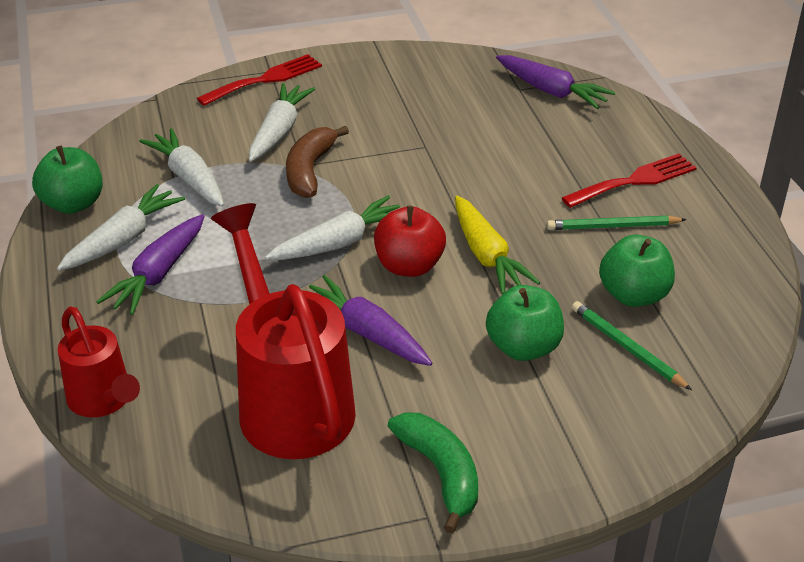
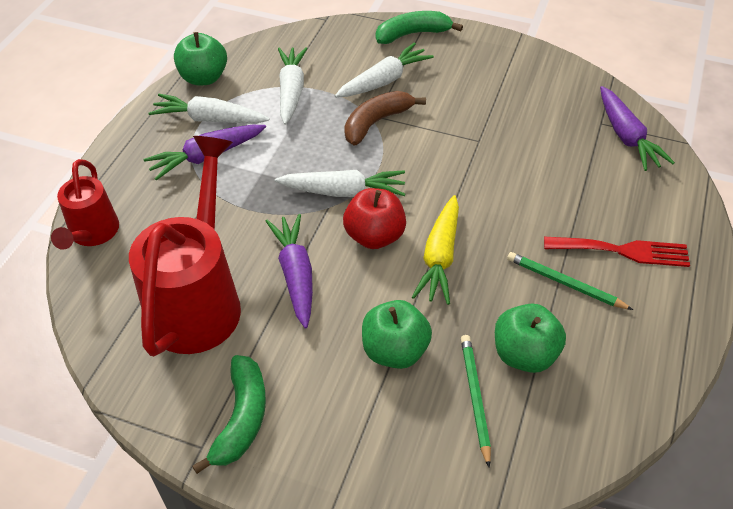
camera: 35 degrees right, 10 degrees up
(123, 239) = (209, 119): white carrot -> white carrot turned 150 degrees counterclockwise
(265, 79) = (412, 34): red fork -> green banana

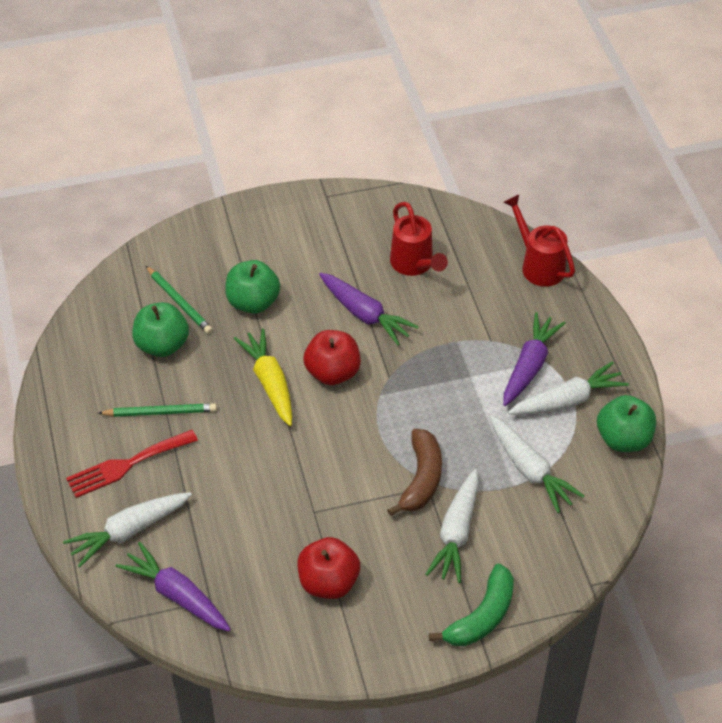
camera: 145 degrees right, 0 degrees up
(198, 300) = (414, 265): red watering can -> red watering can, size x0.56
(241, 418) = (317, 219): green banana -> none
(343, 191) = (389, 396): white carrot -> white carrot (129, 531)
(503, 94) = (328, 582): none -> red apple

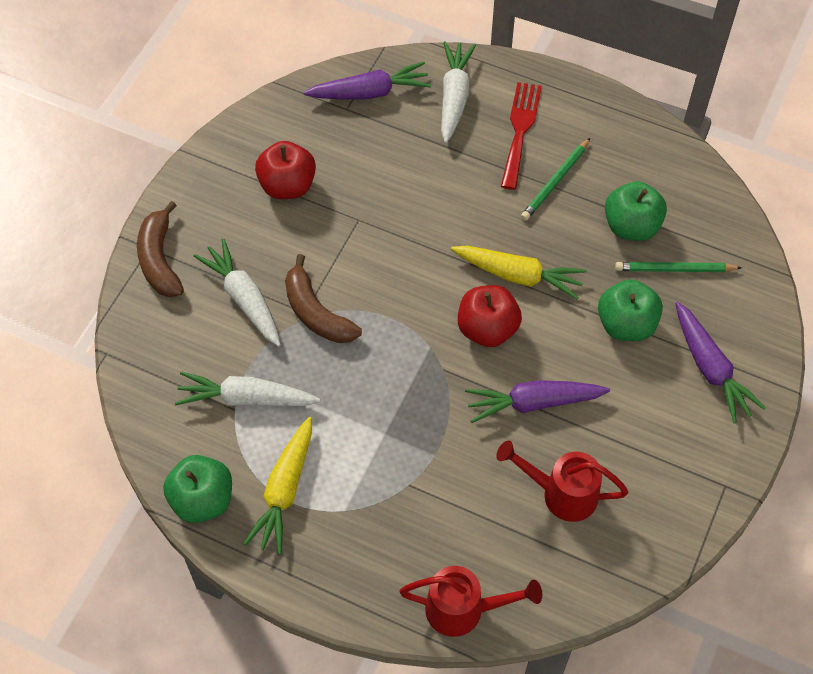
camera: 130 degrees right, 10 degrees up
(482, 616) = (159, 260): green banana -> brown banana
(529, 366) = (350, 492): purple carrot -> purple carrot (710, 368)
(567, 400) = (284, 491): white carrot -> yellow carrot

